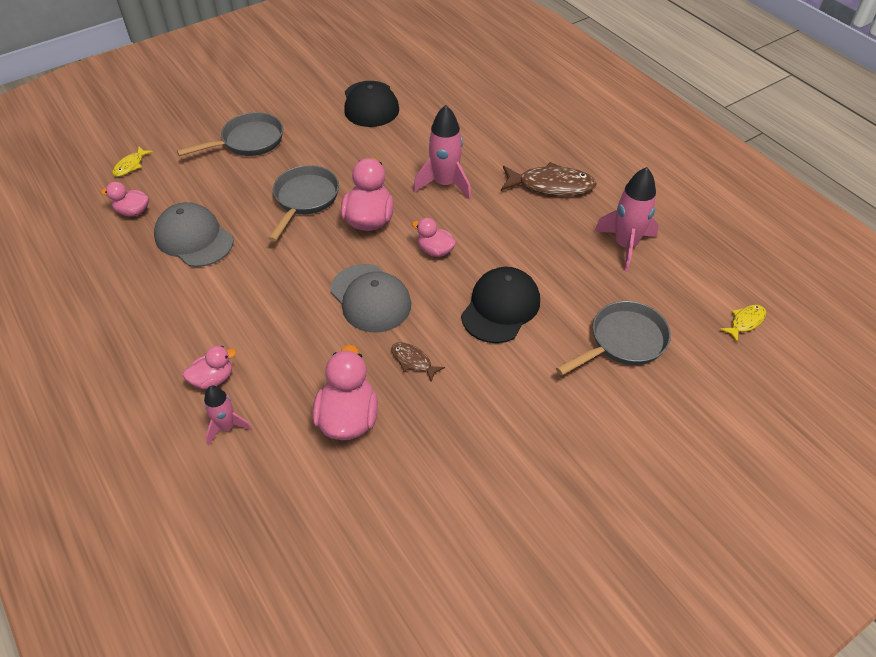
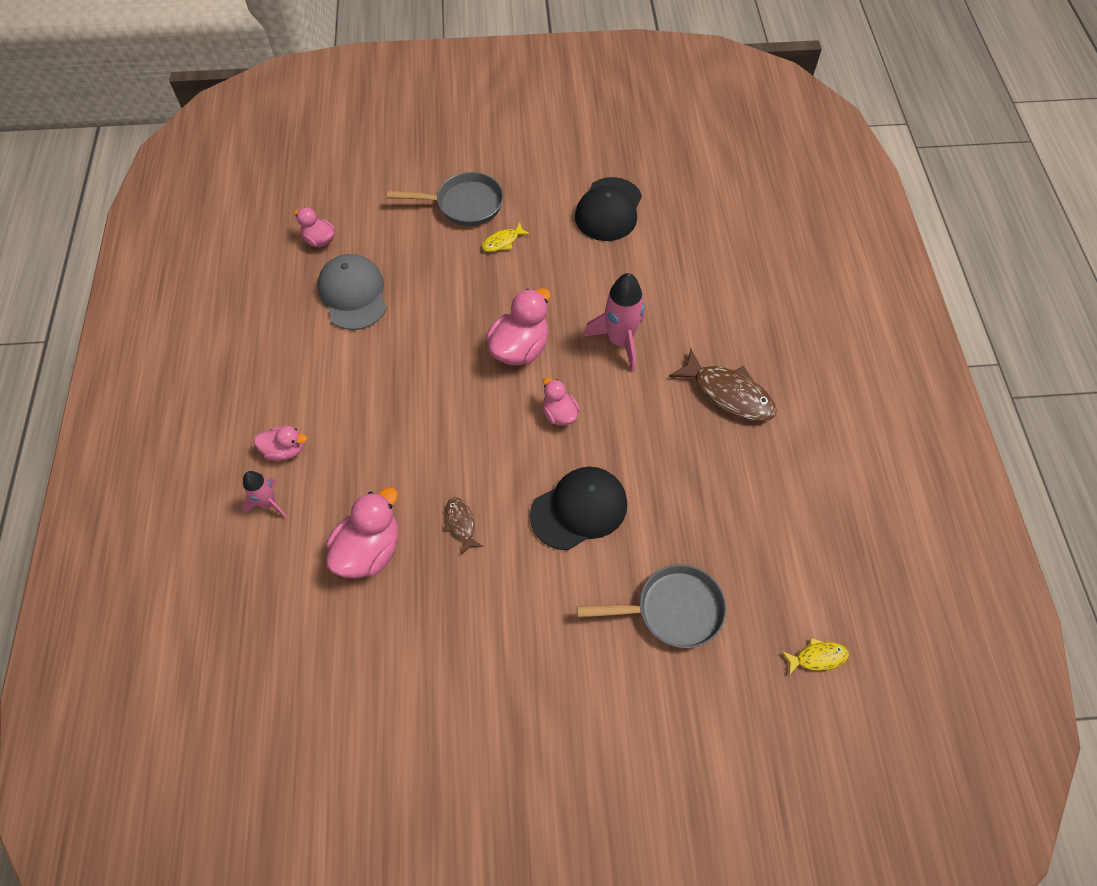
camera: 30 degrees right, 10 degrees up
(130, 166) = (345, 187): yellow fish -> yellow fish (502, 242)
(304, 199) = (475, 296): grey pan -> none
(370, 298) = (466, 437): grey cap -> none
(625, 246) = (755, 503): pink rocket -> none

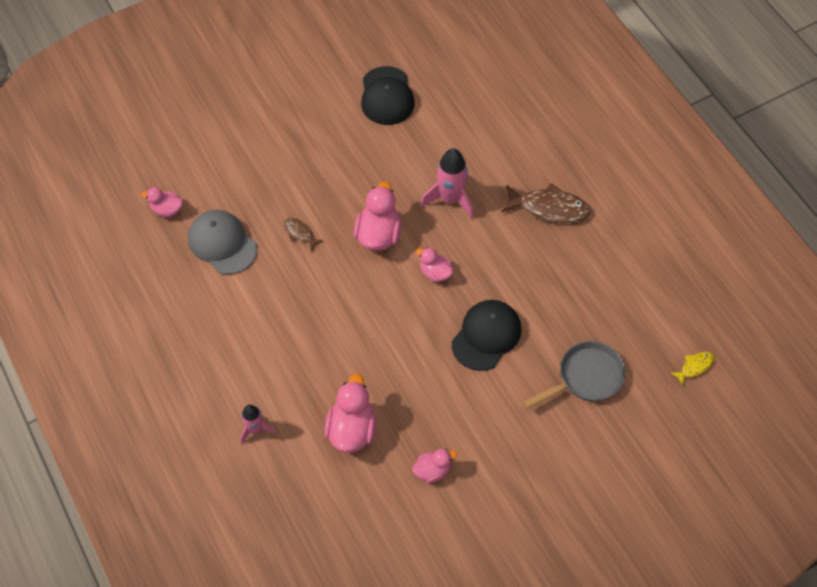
camera: 25 degrees left, 0 degrees up
(284, 450) = (243, 385): pink duck -> pink duck (432, 470)
(461, 523) = (407, 382): brown fish -> brown fish (300, 233)
(464, 204) = (269, 135): grey pan -> none
(502, 242) = (317, 154): yellow fish -> none

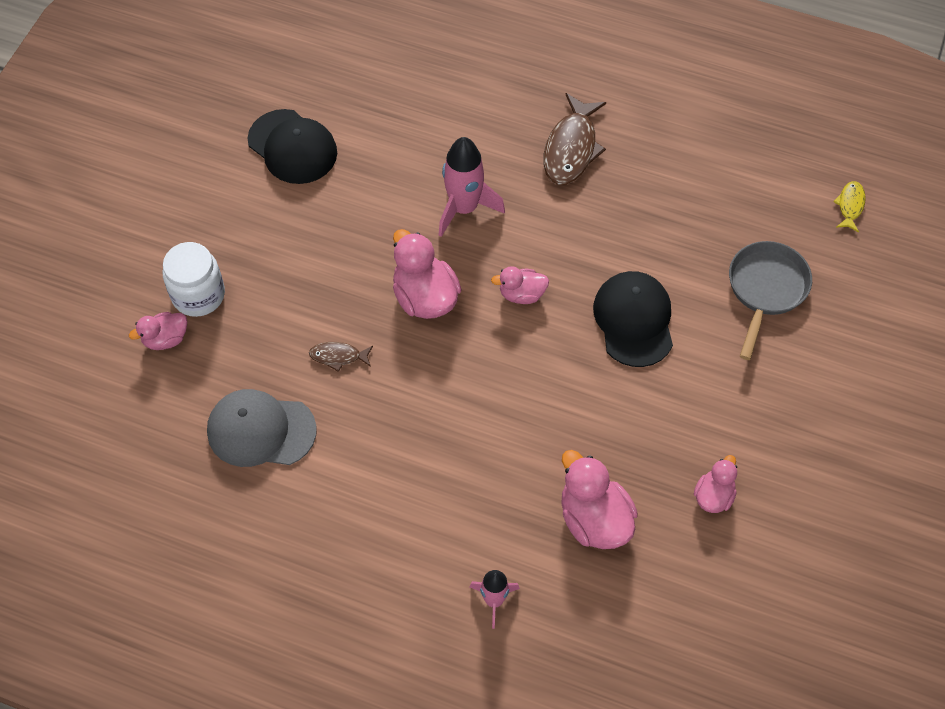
camera: 40 degrees left, 0 degrees up
(167, 210) = (158, 440): pink duck -> pink duck (165, 339)
(259, 145) = (198, 295): none -> white jar
(549, 208) = (571, 149): brown fish -> brown fish turned 135 degrees clockwise

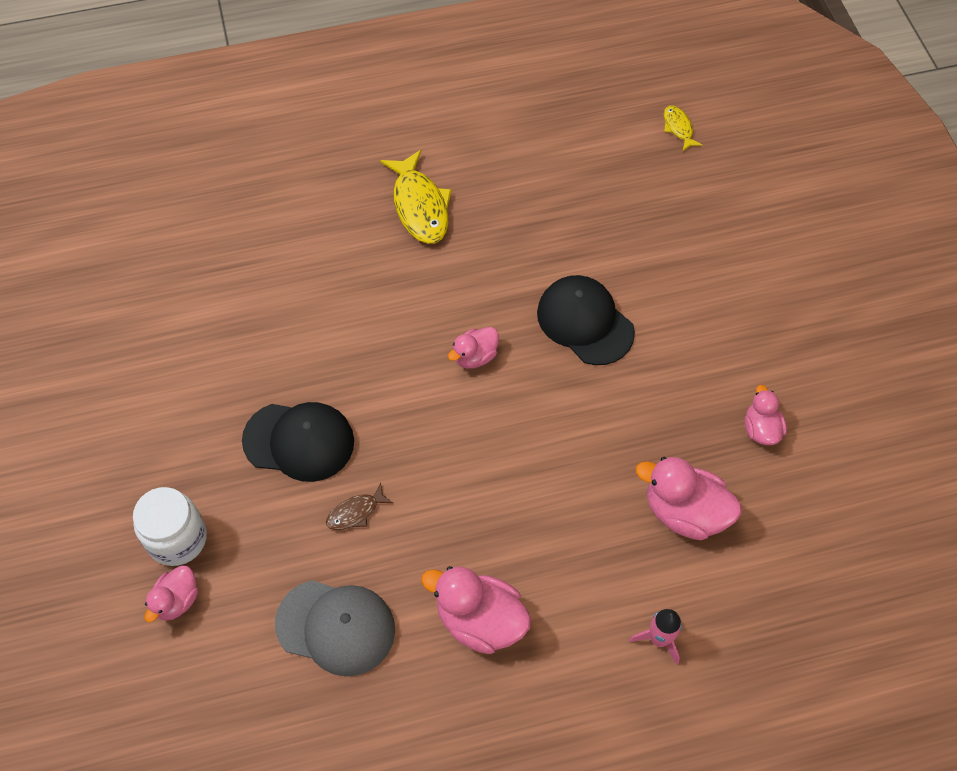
camera: 35 degrees left, 0 degrees up
(261, 430) = (336, 627): grey cap -> grey cap turned 135 degrees counterclockwise
(292, 147) = (164, 346): black cap -> black cap (299, 441)
(425, 297) = (393, 410): pink duck -> pink duck (480, 620)
(464, 208) = (366, 311): pink rocket -> none
(571, 149) = (419, 206): brown fish -> yellow fish
(765, 290) = (668, 234): grey pan -> none

